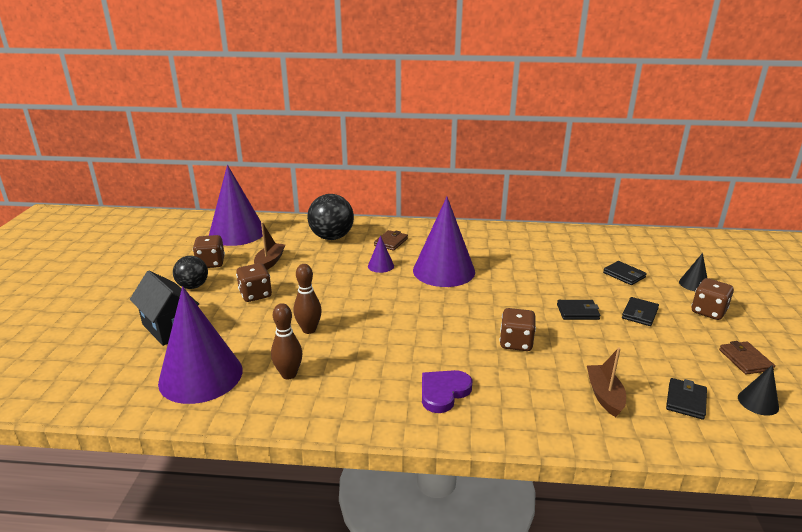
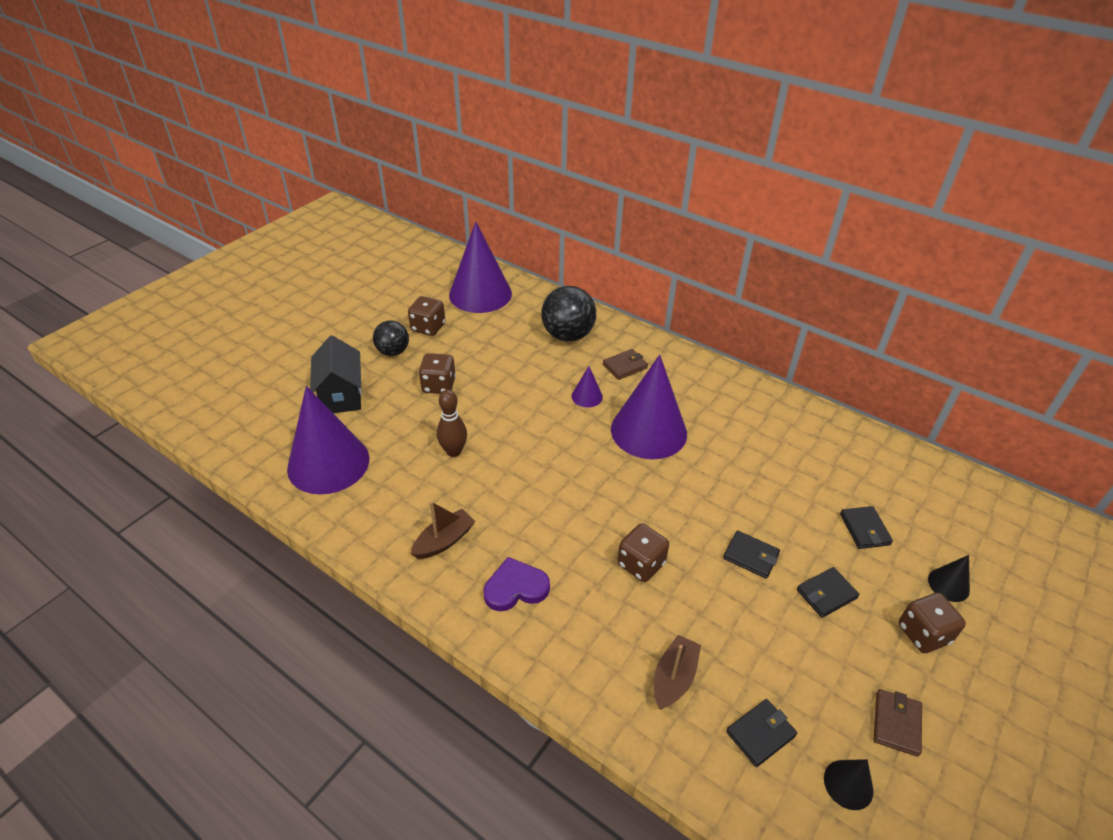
camera: 30 degrees right, 15 degrees up
(269, 262) = (482, 347): brown boat -> brown boat (444, 541)
(289, 374) = (398, 497): brown bowling pin -> none

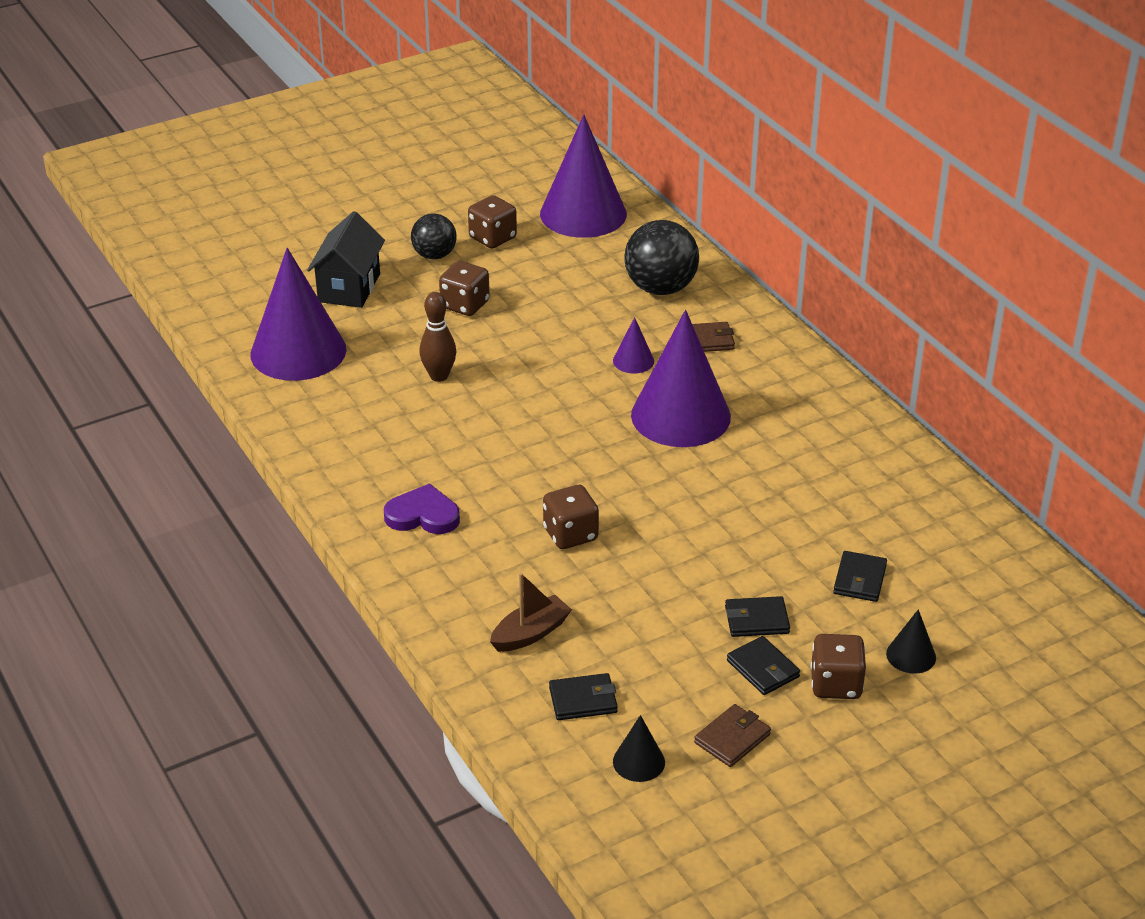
camera: 25 degrees right, 5 degrees down
(444, 541) = (376, 455): brown boat -> none
(750, 556) = (700, 563): black wallet -> black wallet (763, 669)

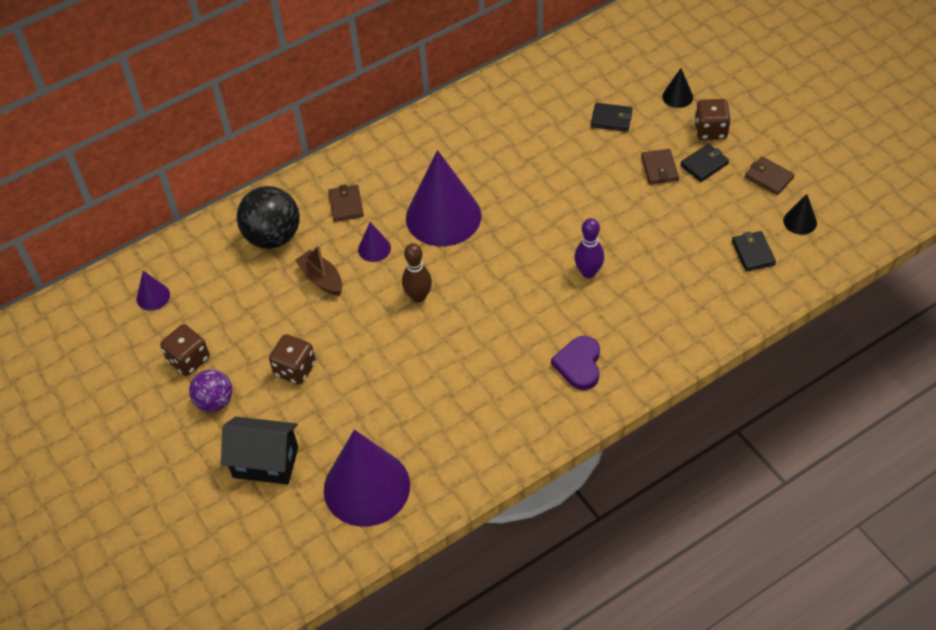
camera: 90 degrees left, 15 degrees up
(434, 255) = (215, 401): black ball -> purple ball
(439, 376) = (399, 376): brown bowling pin -> brown bowling pin (418, 296)
(530, 633) = (696, 286): brown boat -> brown boat (321, 279)
(570, 534) = (588, 272): brown dice -> purple bowling pin
(583, 213) = (153, 296): purple cone -> purple cone, size x0.43
(756, 620) = (659, 168): black wallet -> brown wallet

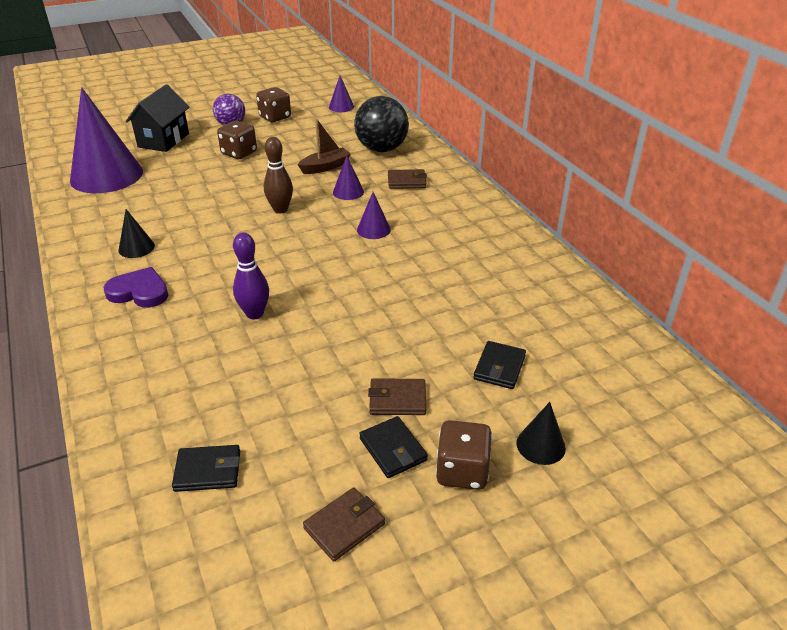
camera: 95 degrees right, 15 degrees down
(443, 216) = (373, 229): purple cone -> purple cone, size x0.43
(800, 221) = (239, 547): black cone -> black cone (136, 248)

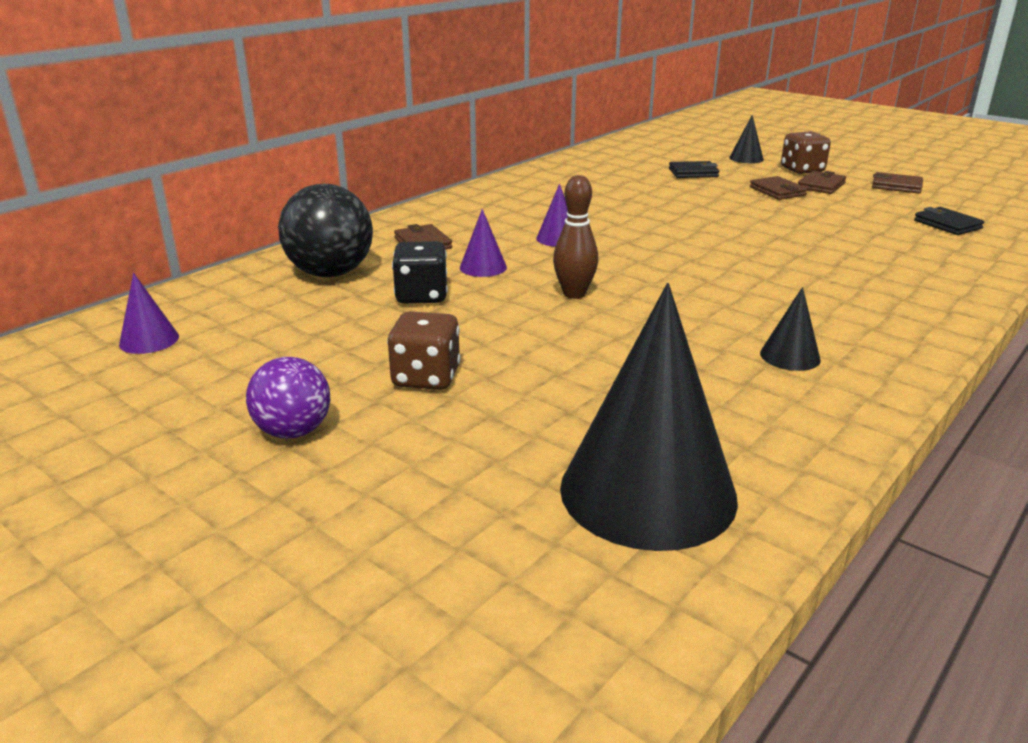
camera: 115 degrees left, 10 degrees down
(106, 175) = (647, 492): purple cone -> black cone
(139, 292) = (853, 319): purple heart -> none
(163, 140) = (428, 492): black house -> none
(254, 314) = (778, 254): purple bowling pin -> none
(275, 117) = (228, 393): brown dice -> none
(325, 167) = (421, 296): brown boat -> black dice
(393, 449) = (821, 186): black wallet -> brown wallet

